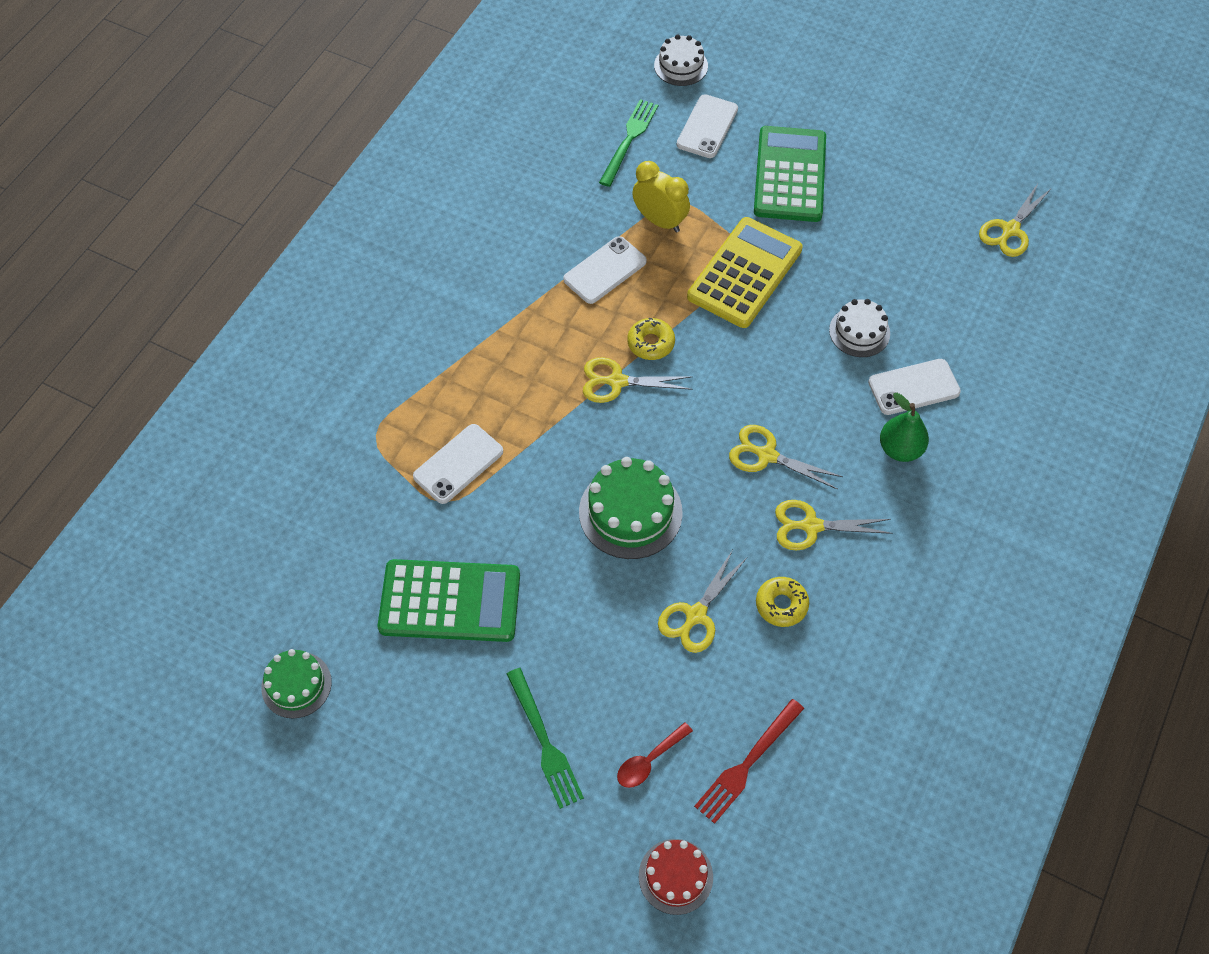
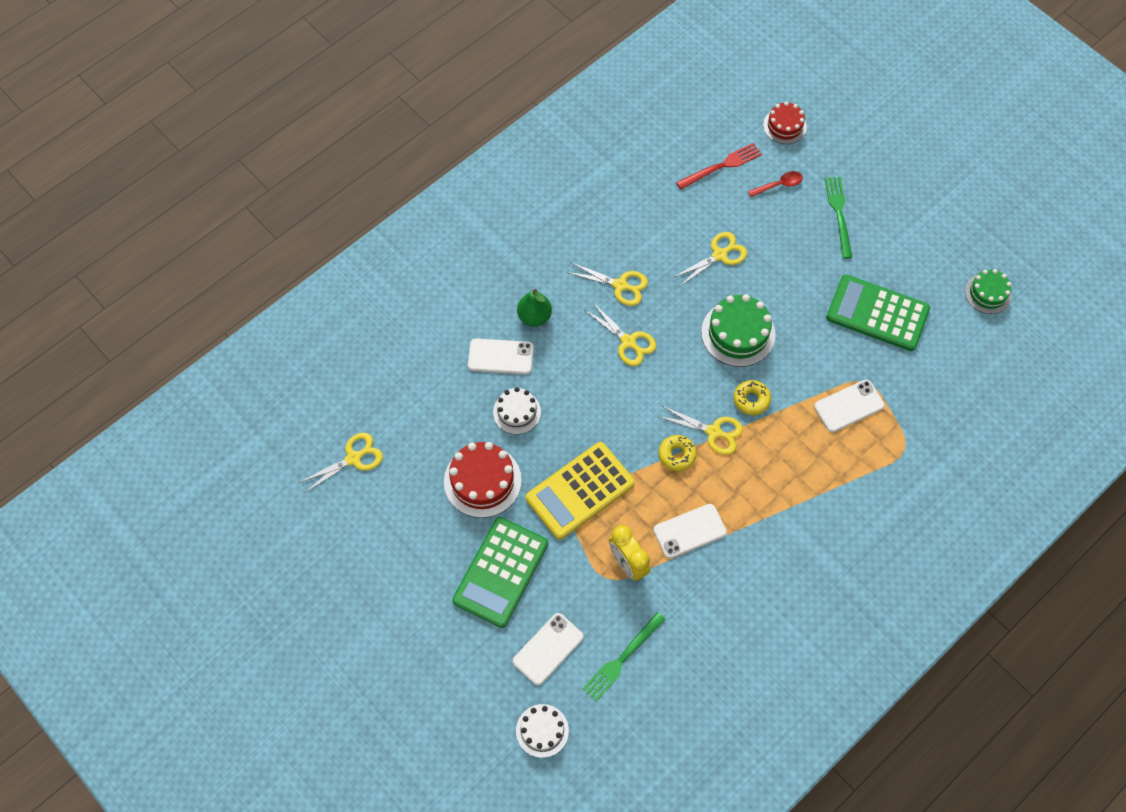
camera: 160 degrees left, 5 degrees up
(781, 605) = (662, 244): yellow donut -> yellow donut (751, 400)
(857, 251) = (482, 481): none -> red cake

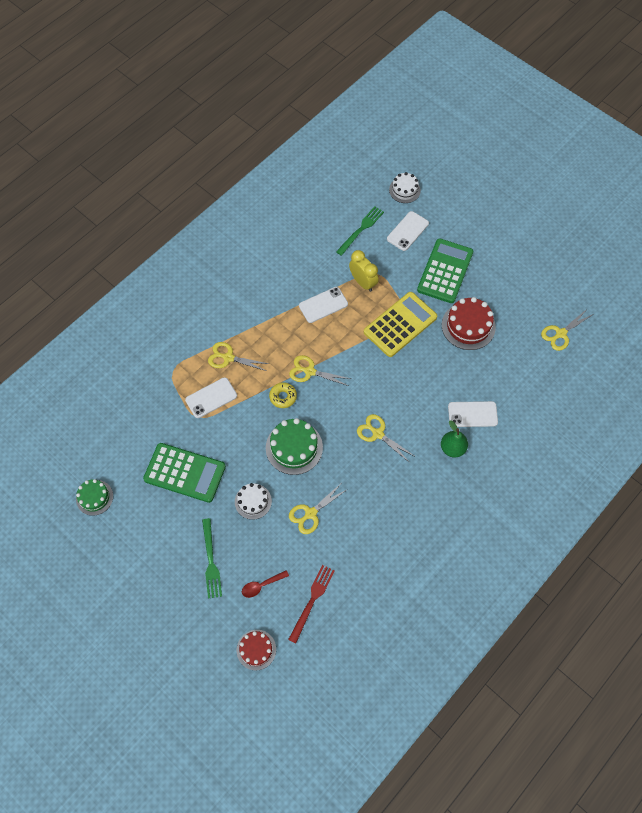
camera: 175 degrees right, 0 degrees up
(517, 412) = (453, 374): white cake -> white cake (253, 501)
(620, 285) = (388, 480): yellow scissors -> yellow scissors (228, 358)
(677, 455) = (335, 353): yellow donut -> none
(721, 166) = (312, 601): red fork -> red fork turned 150 degrees clockwise

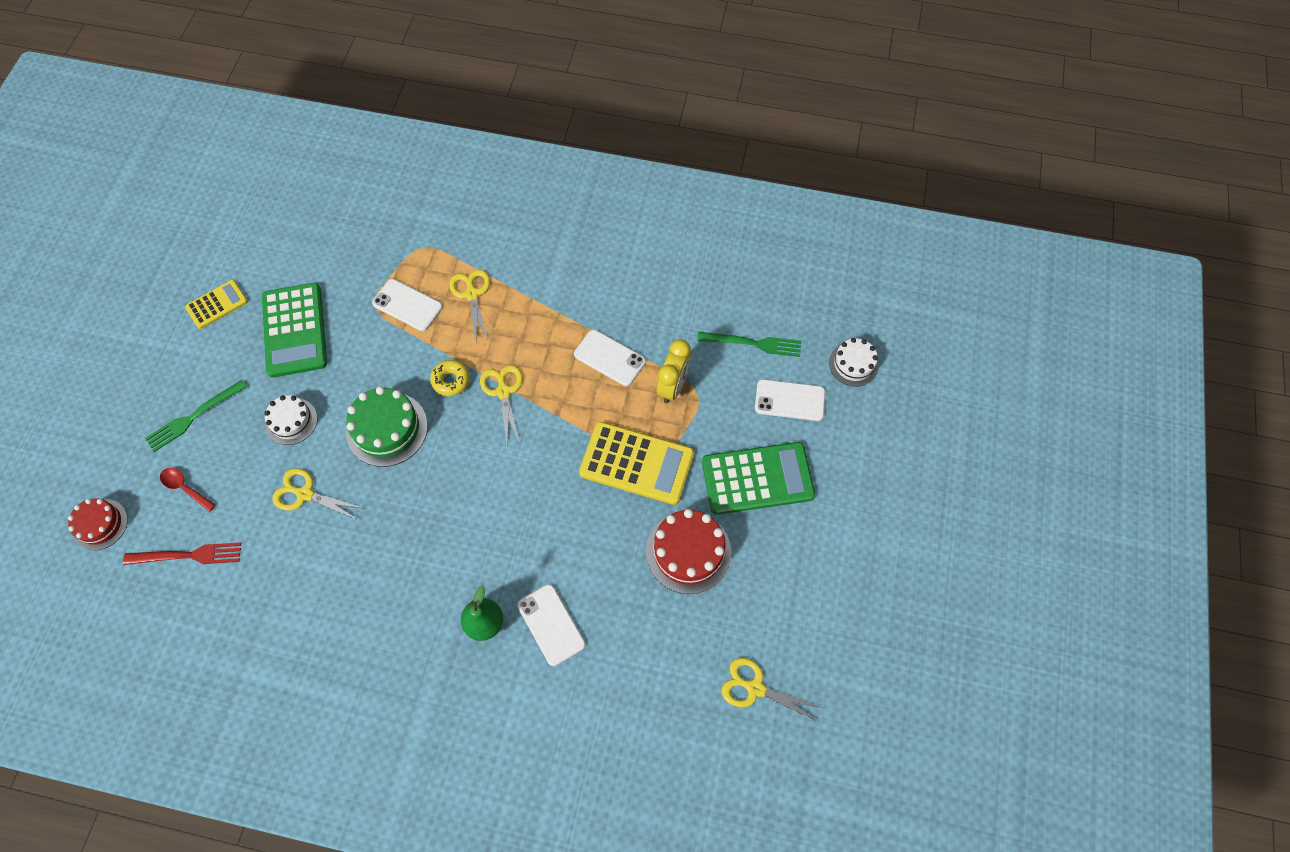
camera: 60 degrees right, 0 degrees up
(94, 497) = (222, 259): green cake -> none
(130, 514) = (217, 304): none -> yellow calculator
(377, 433) = (457, 517): yellow scissors -> none

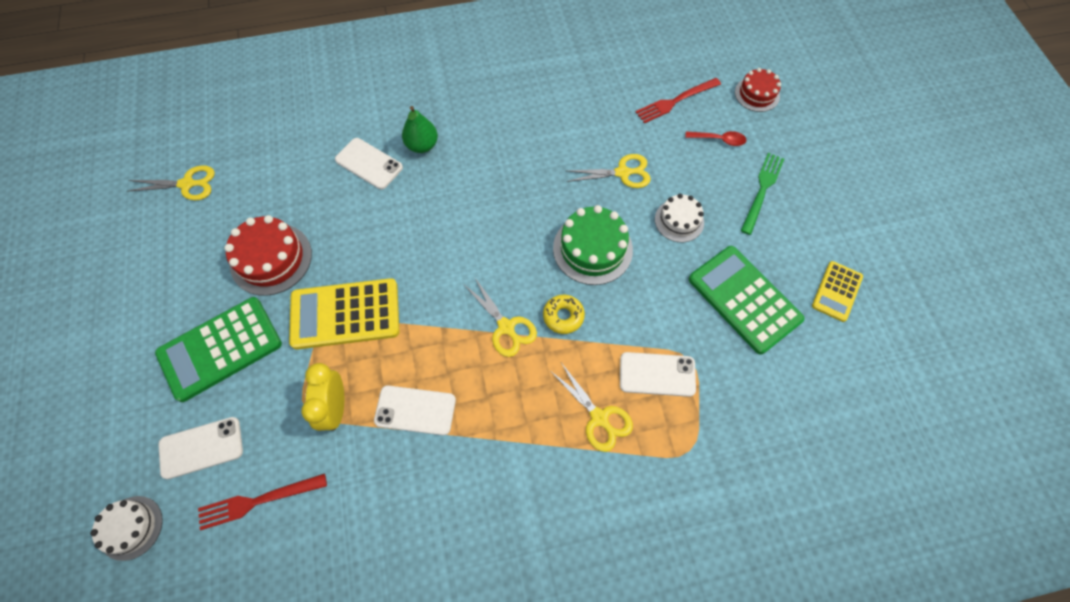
camera: 155 degrees right, 0 degrees up
(753, 343) = (258, 501): green fork -> red fork

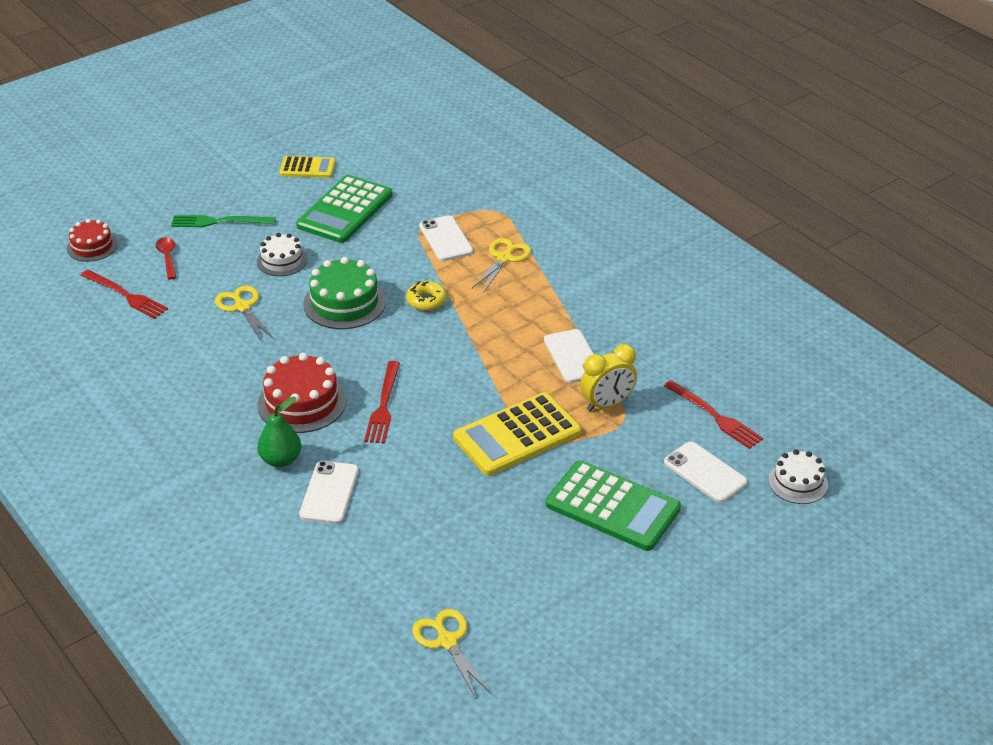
camera: 115 degrees left, 25 degrees down
(271, 259) = (494, 517): red cake -> red cake (302, 402)
(345, 314) = (517, 435): yellow calculator -> yellow calculator turned 90 degrees clockwise
(441, 230) = (383, 405): none -> red fork
(506, 327) = (460, 330): yellow scissors -> none

